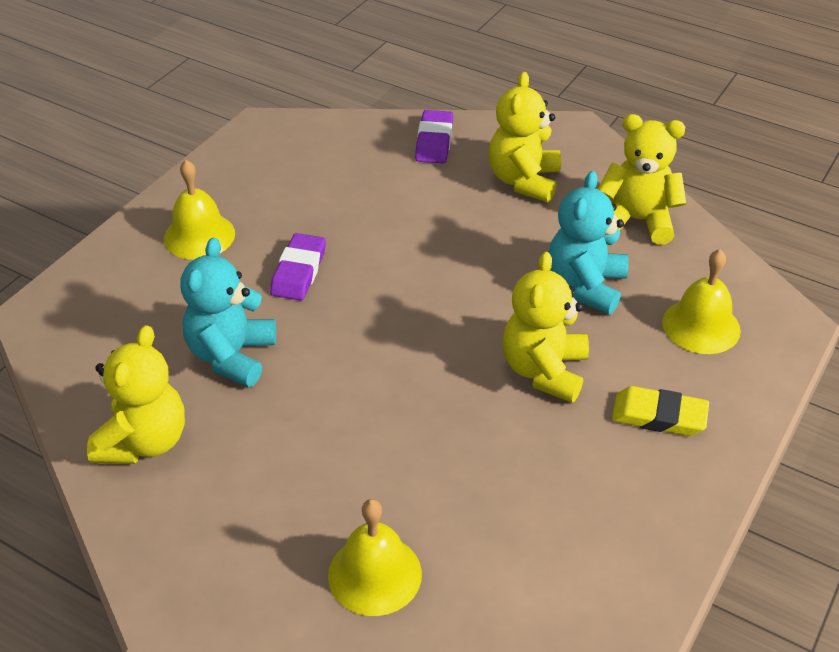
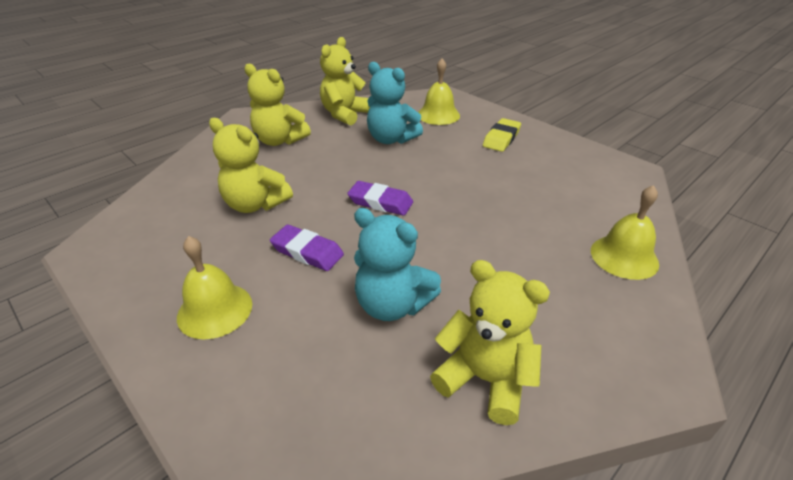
camera: 75 degrees left, 5 degrees down
(434, 141) = (204, 165): purple eraser -> purple eraser (380, 202)
(544, 371) = (457, 165): yellow teddy bear -> yellow teddy bear (255, 204)

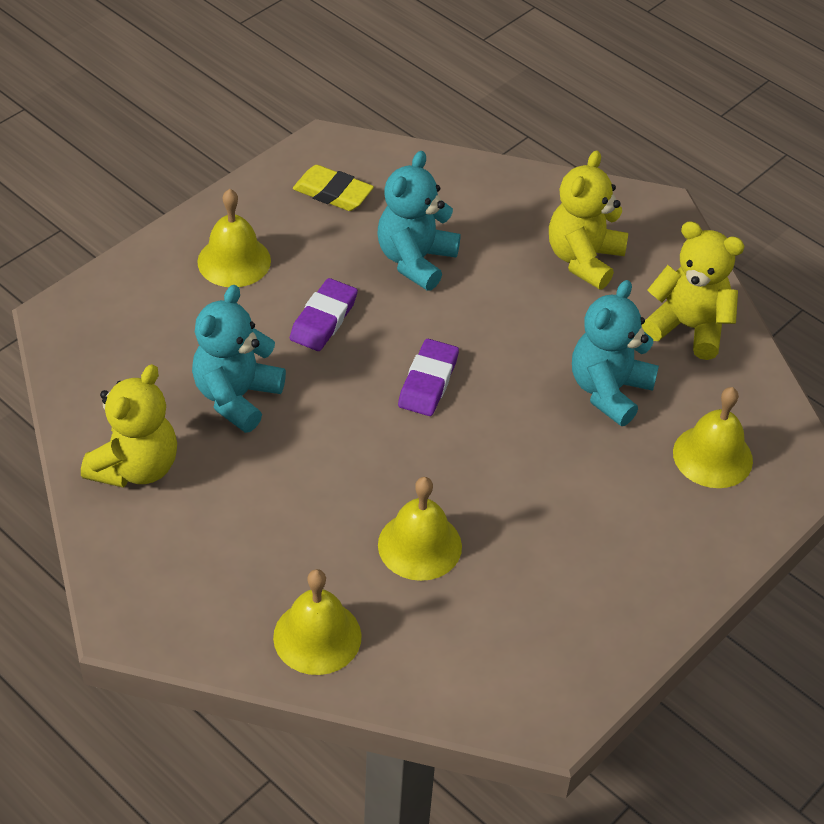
camera: 85 degrees right, 10 degrees up
(255, 204) = (415, 260): yellow teddy bear -> turquoise teddy bear
(501, 138) = (635, 541): yellow eraser -> yellow eraser (333, 193)
(527, 210) = (419, 545): none -> yellow bell

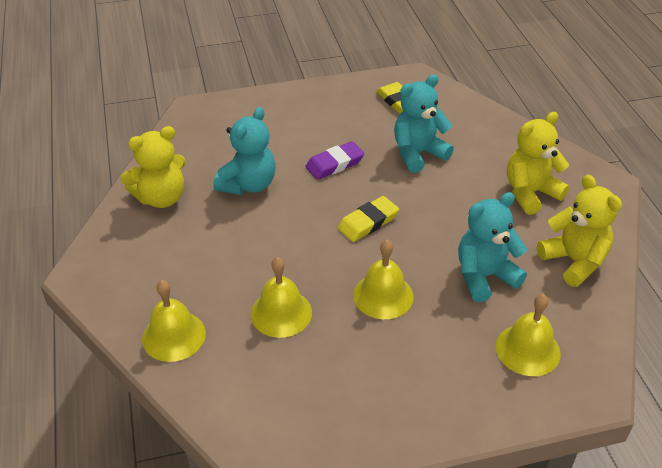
camera: 35 degrees right, 5 degrees down
(234, 261) = (310, 115): yellow bell -> yellow bell (383, 295)
(236, 397) = (248, 184): turquoise teddy bear -> turquoise teddy bear turned 150 degrees clockwise
(428, 382) = (368, 222): purple eraser -> yellow eraser

